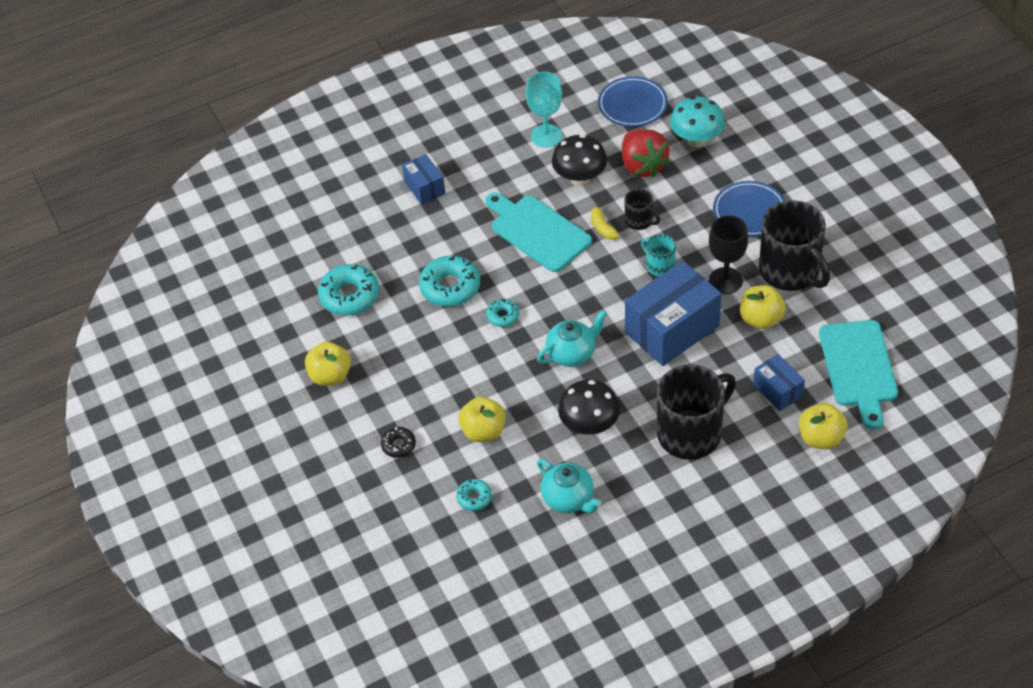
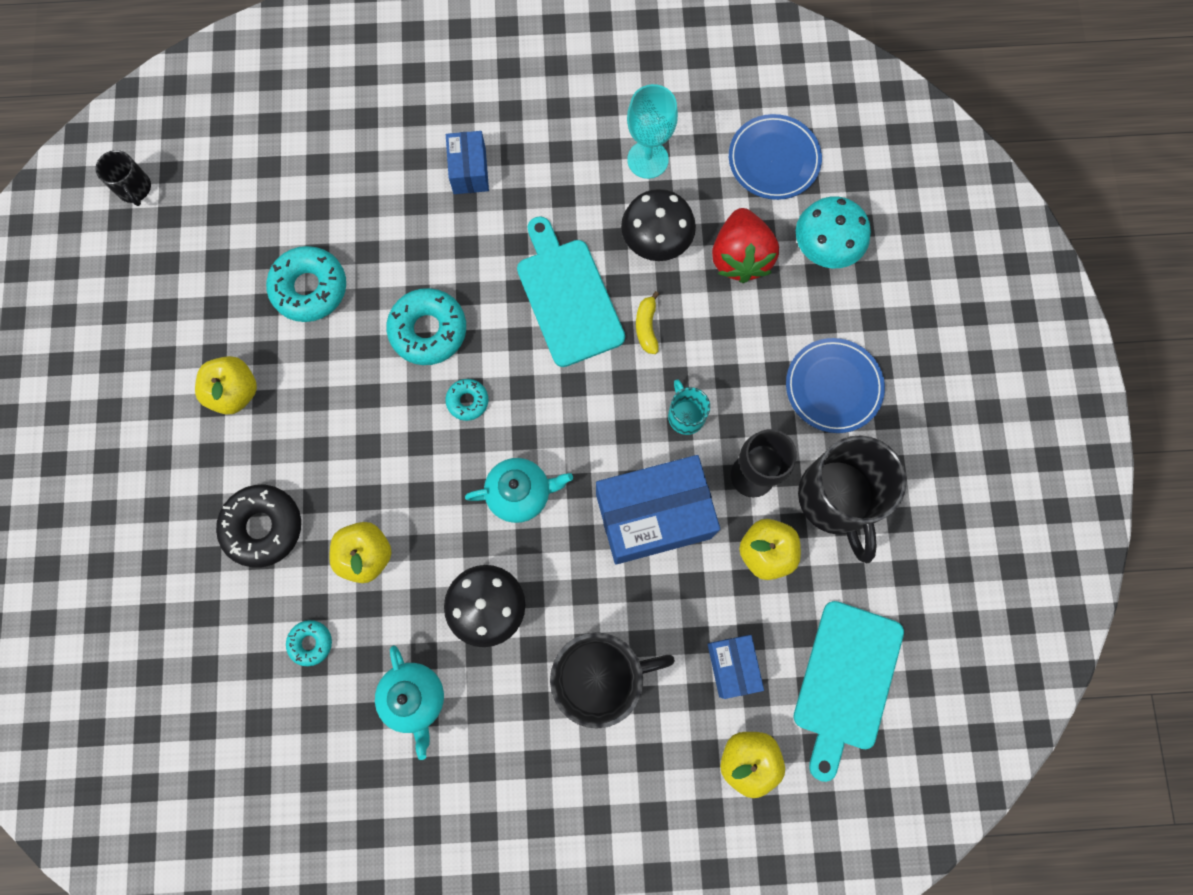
camera: 20 degrees right, 25 degrees up
(398, 445) = (263, 527): black donut -> black donut, size x1.88
(639, 221) = (695, 338): black mug -> black mug (134, 188)

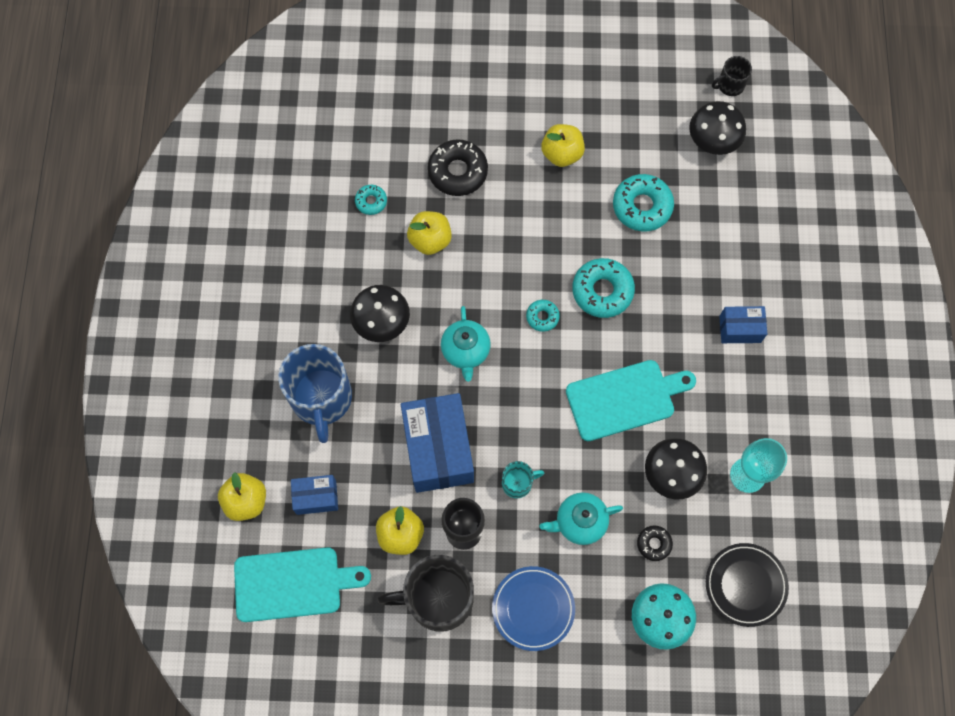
camera: 95 degrees right, 5 degrees down
(217, 207) = (712, 142): none -> black mushroom
(414, 698) = (323, 269): turquoise teapot -> turquoise teapot (579, 522)
(600, 676) = (321, 398): black mug -> blue mug
(646, 327) = (595, 459): yellow banana -> none
(740, 257) = (654, 544): red strawberry -> black donut
(773, 160) = (745, 585): blue plate -> black plate
(846, 681) = (293, 584): turquoise cutting board -> turquoise cutting board turned 150 degrees clockwise

